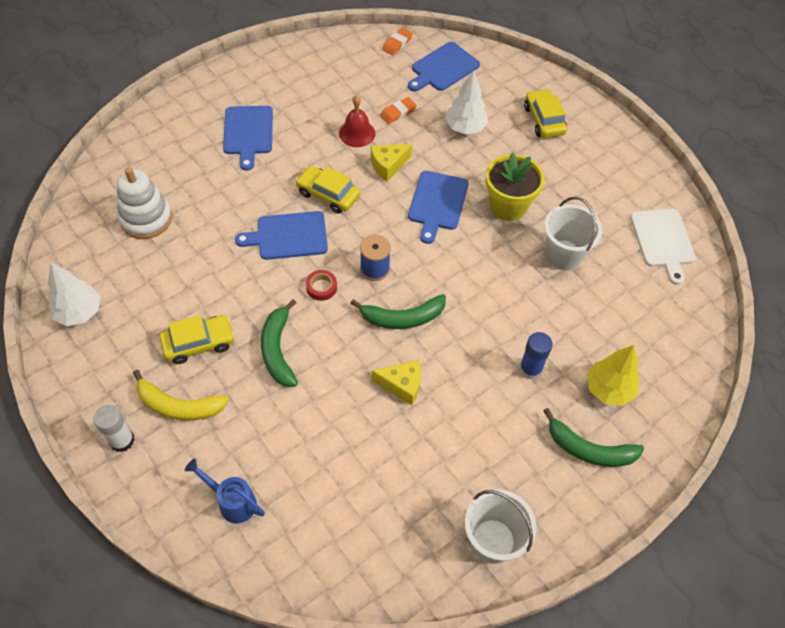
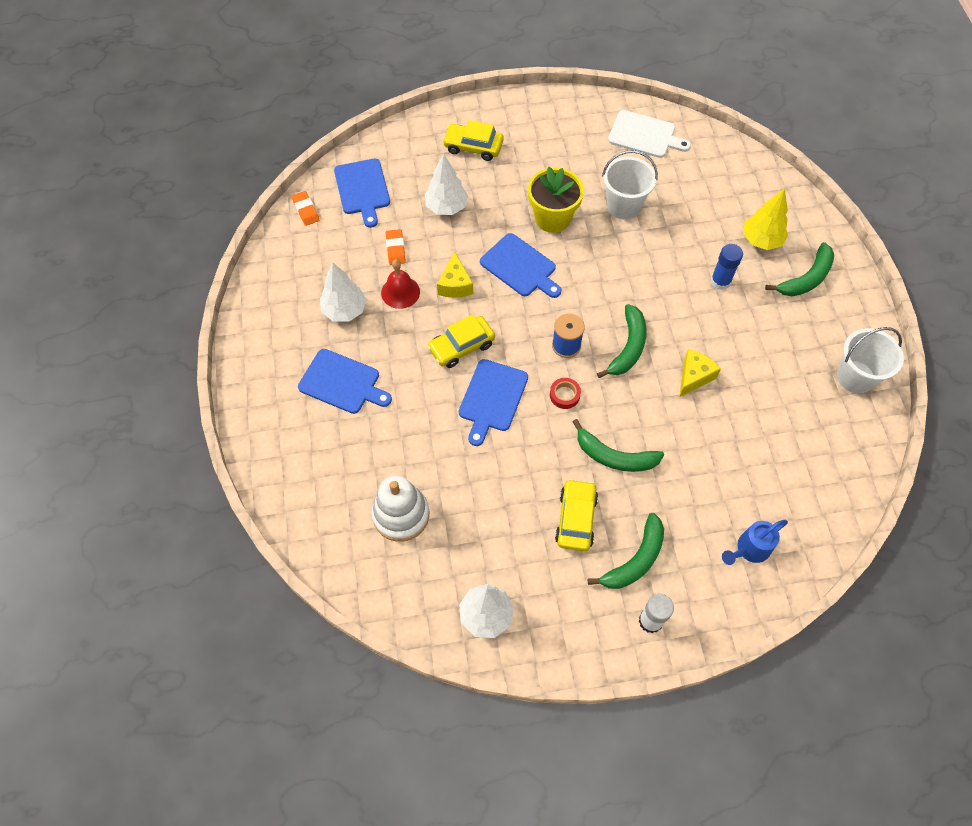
camera: 60 degrees left, 5 degrees up
(178, 406) = (635, 560): yellow banana -> green banana
(317, 106) = (345, 310): none -> white tree

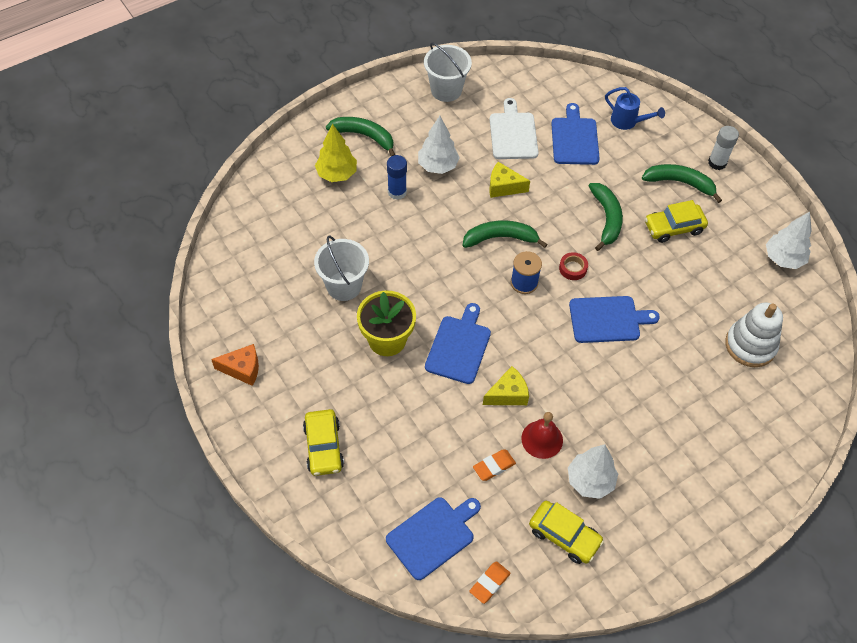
camera: 115 degrees left, 5 degrees down
(342, 383) = (665, 446): blue cutting board -> blue cutting board (574, 139)
(446, 207) = (417, 440): white tree -> white tree (438, 166)
(461, 346) = (571, 362): yellow car -> yellow car (564, 535)
(569, 117) = (242, 369): none -> orange cheese
(644, 135) = (243, 294): white cutting board -> white cutting board (513, 133)

